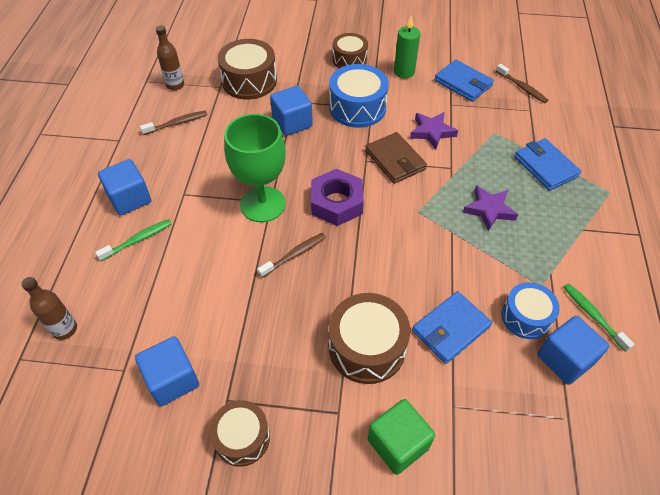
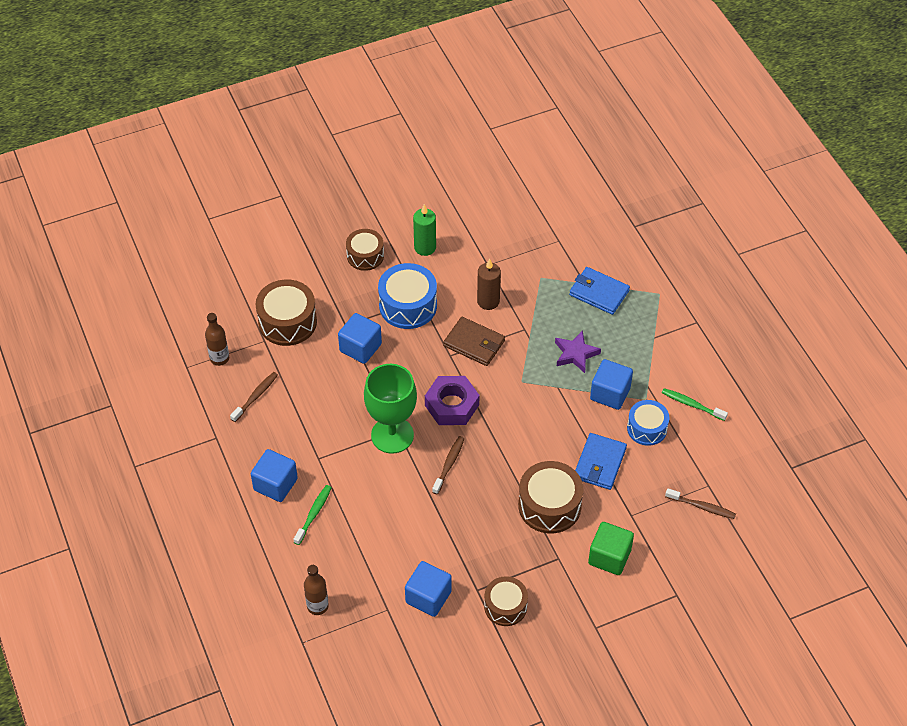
camera: 30 degrees left, 0 degrees up
(432, 132) = (488, 301): purple star -> brown candle
(463, 83) = (485, 237): blue wallet -> none
(522, 88) = (539, 219): brown toothbrush -> brown toothbrush (702, 507)
(565, 359) = (687, 446): blue cube -> blue cube (610, 393)

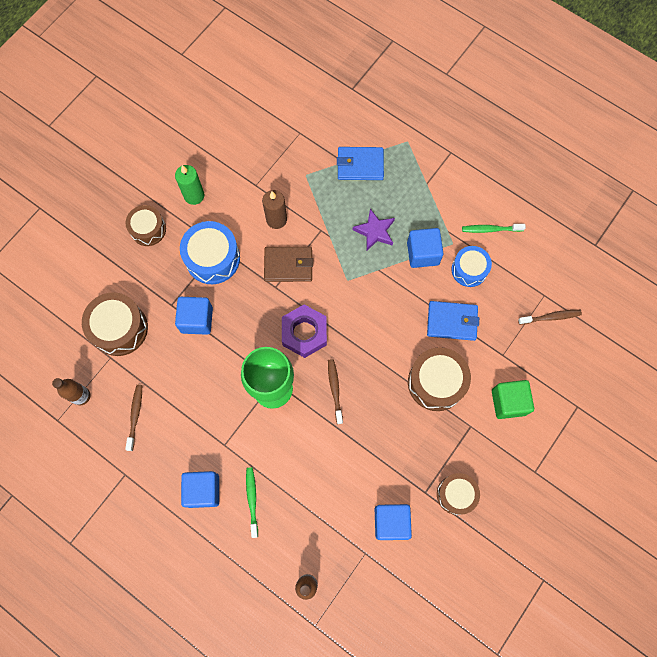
camera: 30 degrees left, 20 degrees up
(599, 463) = (452, 321): blue wallet -> blue wallet turned 75 degrees counterclockwise

